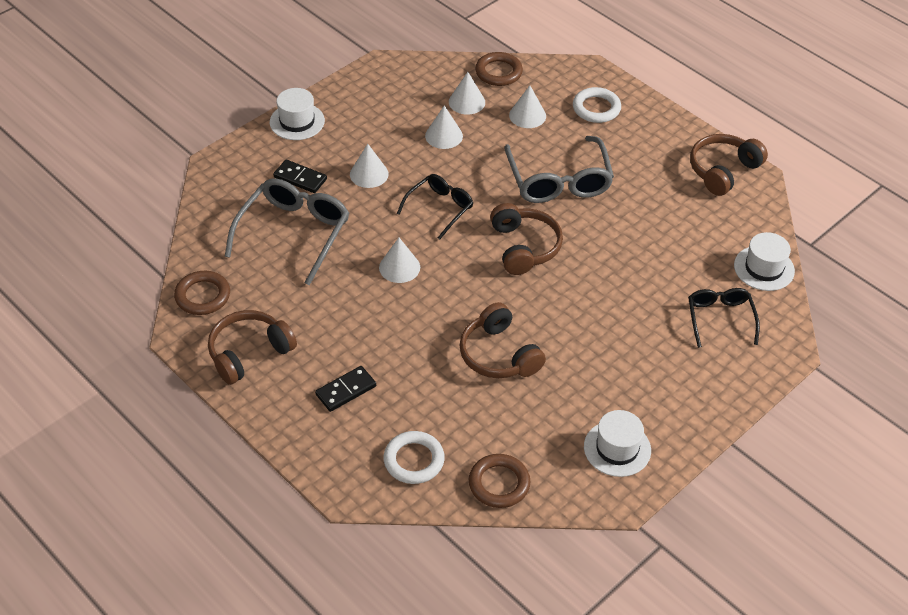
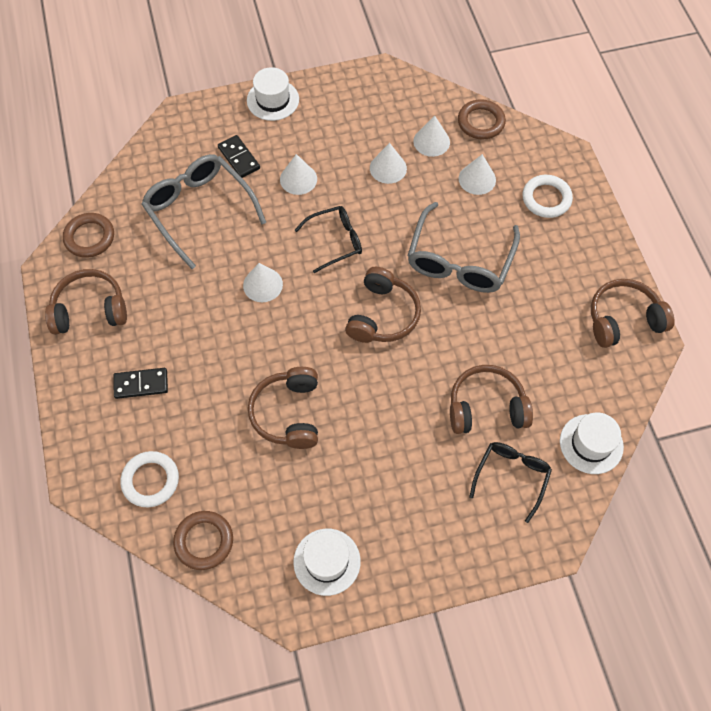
camera: 30 degrees right, 15 degrees up
(294, 233) = (199, 210): grey glasses -> grey glasses turned 90 degrees counterclockwise
(662, 278) = (486, 407): none -> brown headphones

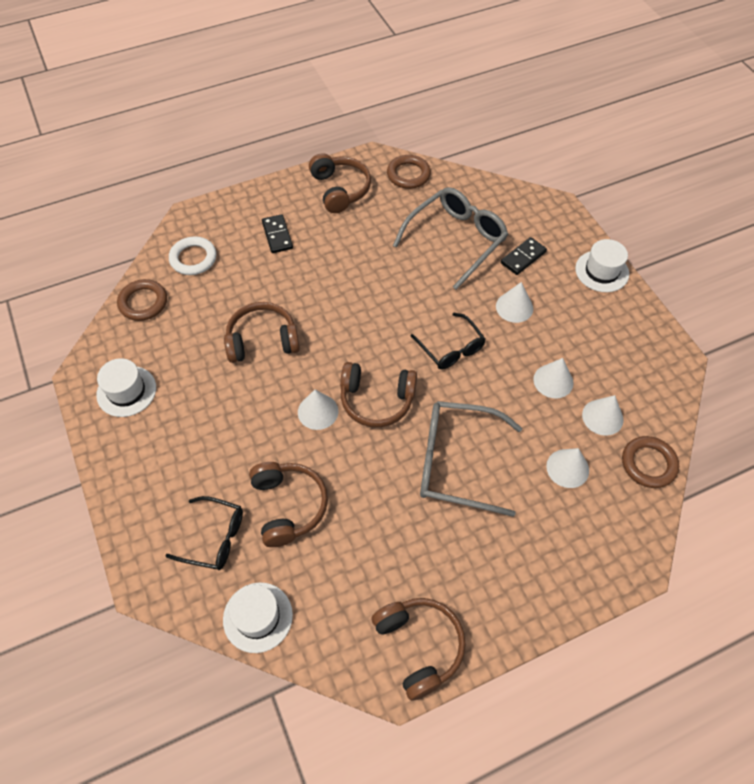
camera: 80 degrees right, 5 degrees down
(263, 284) = (389, 299): white cone -> white cone (318, 411)
(546, 198) = (564, 545): white ring -> none

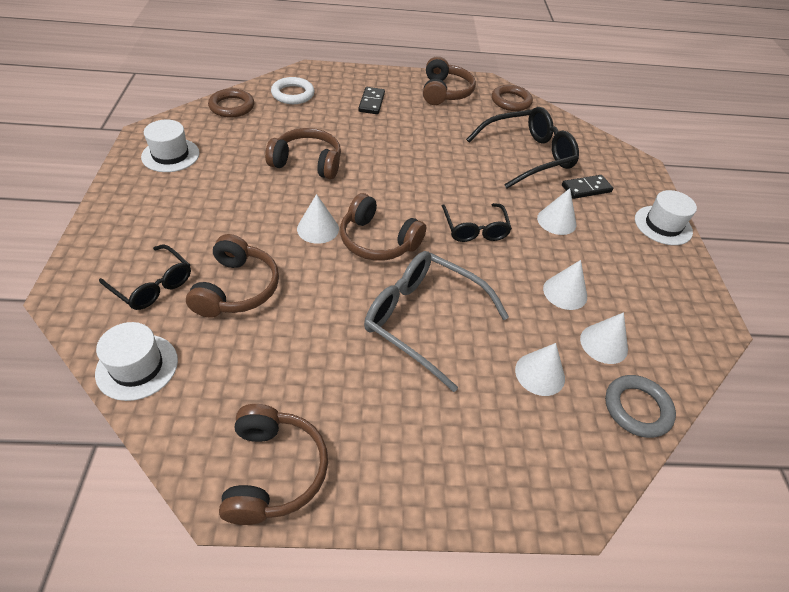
camera: 20 degrees right, 10 degrees down
(456, 240) = (528, 155): grey glasses -> black glasses
(648, 464) = (637, 408): brown ring -> grey ring

